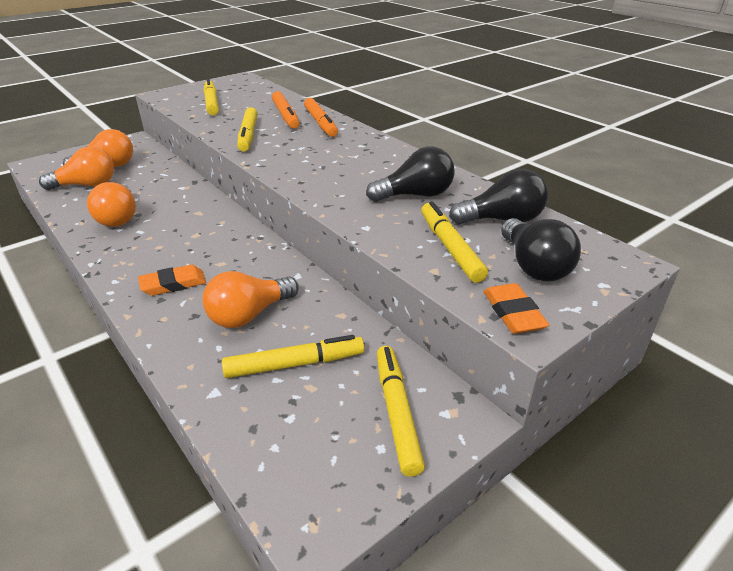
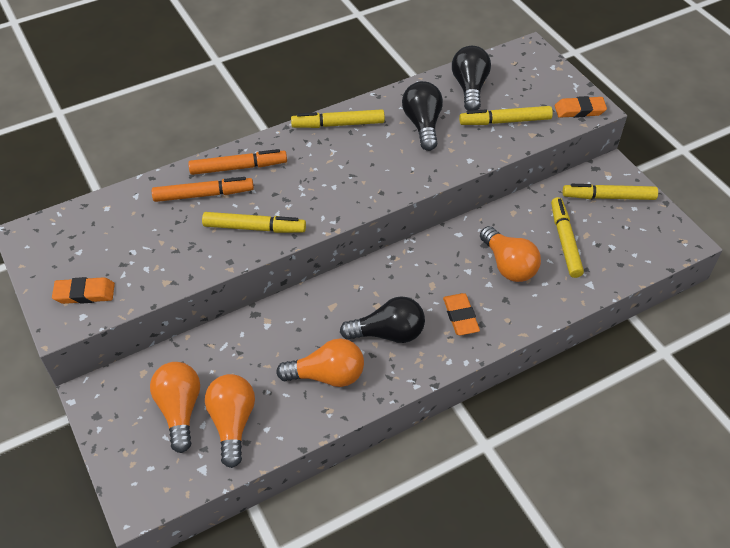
camera: 80 degrees left, 15 degrees up
(185, 96) = (84, 293): none -> orange eraser
(211, 103) = (126, 264): yellow marker -> yellow marker (338, 124)
(533, 266) = (531, 89): black light bulb -> black light bulb (388, 333)

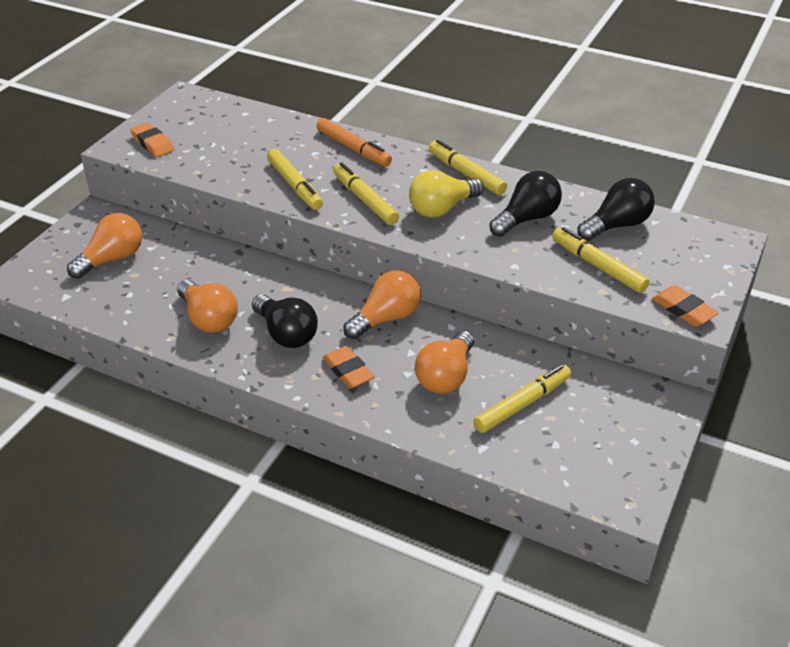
camera: 55 degrees right, 10 degrees down
(203, 194) = (305, 146): orange marker -> none
(232, 423) = (120, 291): orange light bulb -> orange light bulb (386, 318)
(369, 160) = (442, 208): none -> yellow light bulb
(460, 316) = (348, 371): orange eraser -> orange eraser turned 75 degrees counterclockwise
(608, 197) = (626, 413): yellow marker -> yellow marker (364, 200)

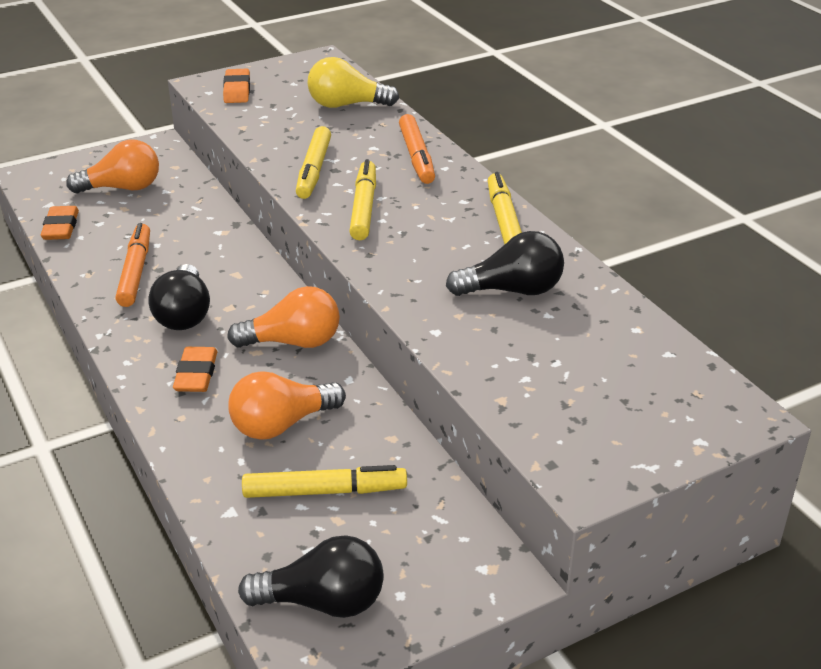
camera: 35 degrees right, 5 degrees down
(208, 319) = (135, 272): orange light bulb -> orange marker
(442, 208) = (432, 245): yellow light bulb -> yellow light bulb (346, 105)
(598, 266) = (530, 371): yellow marker -> none
(616, 225) = (612, 339): black light bulb -> black light bulb (323, 602)
(683, 310) = (575, 463): orange eraser -> orange eraser (61, 227)

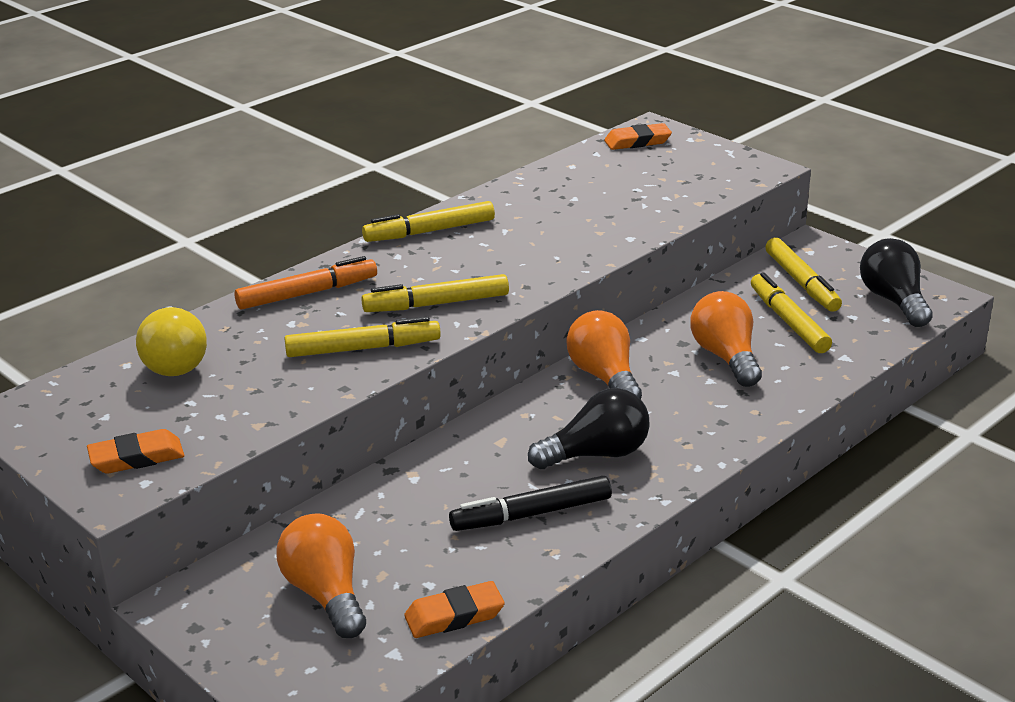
camera: 105 degrees left, 5 degrees down
(135, 272) = (531, 514): orange marker -> black marker
(196, 374) = (689, 419): orange eraser -> orange eraser (637, 141)
(281, 424) = (726, 357): orange light bulb -> orange light bulb turned 150 degrees counterclockwise
(405, 532) = (802, 283): none -> yellow marker
(512, 290) = (547, 215): black light bulb -> none

